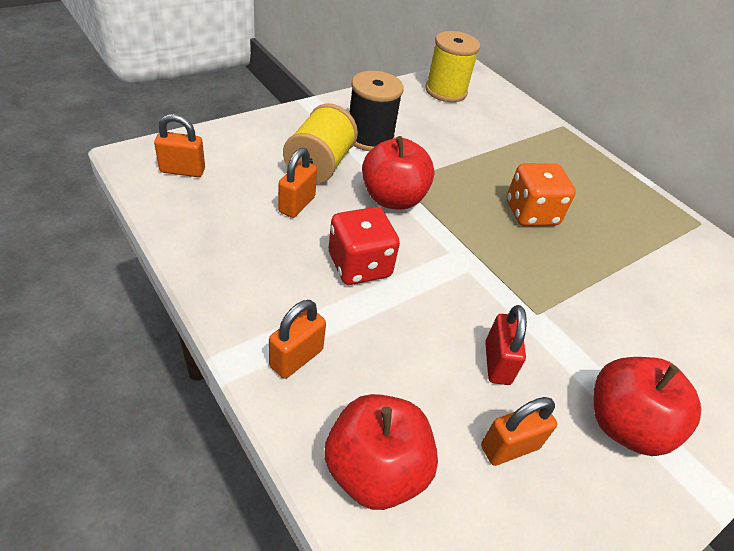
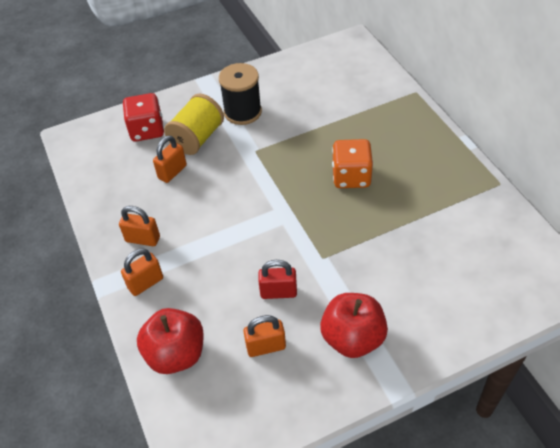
camera: 20 degrees right, 5 degrees up
(182, 170) = (99, 146): orange padlock -> orange padlock (143, 239)
(359, 265) = (204, 219): red dice -> red dice (147, 130)
(393, 199) = (244, 166): red apple -> none
(446, 91) = (321, 62): yellow spool -> none
(497, 363) = (278, 292): red padlock -> red padlock turned 75 degrees clockwise

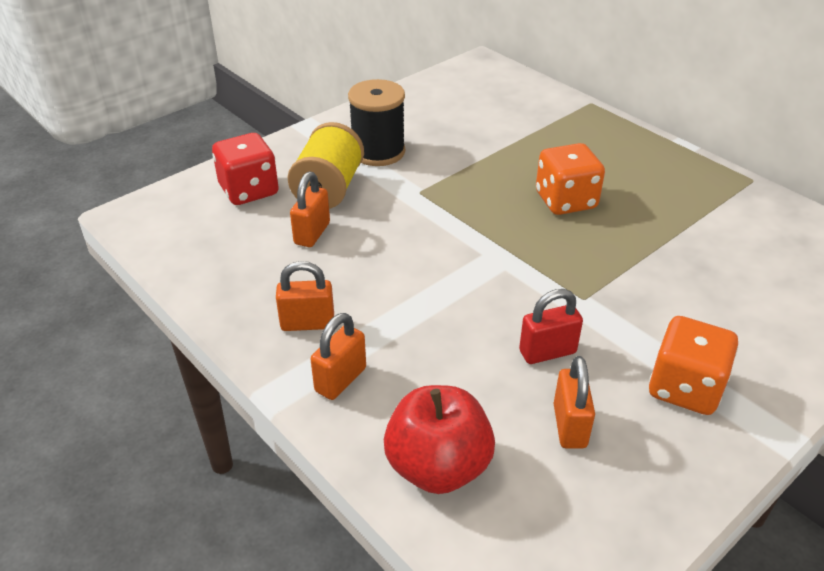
camera: 20 degrees left, 10 degrees down
(266, 347) = (569, 426): orange padlock -> orange padlock turned 60 degrees counterclockwise
(352, 338) = (685, 388): red apple -> orange dice

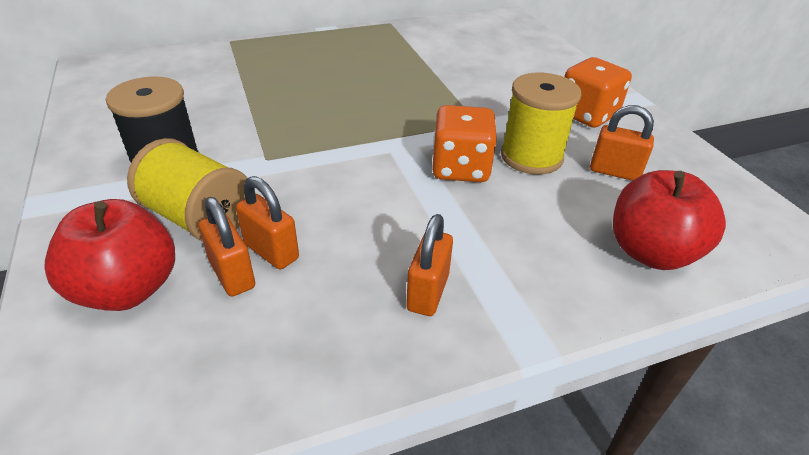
camera: 70 degrees left, 0 degrees up
(249, 190) = (128, 289): red dice -> red apple
(340, 380) = (526, 287): orange padlock -> orange padlock (232, 274)
(547, 352) = (531, 157): red padlock -> yellow spool
(565, 201) = (351, 92): orange dice -> orange dice (460, 168)

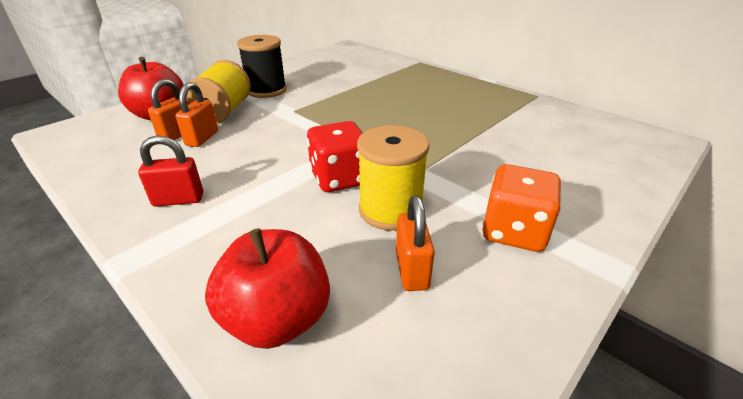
camera: 65 degrees right, 5 degrees down
(428, 292) = (178, 200): orange padlock -> red padlock
(460, 168) = (339, 178): orange dice -> red dice

